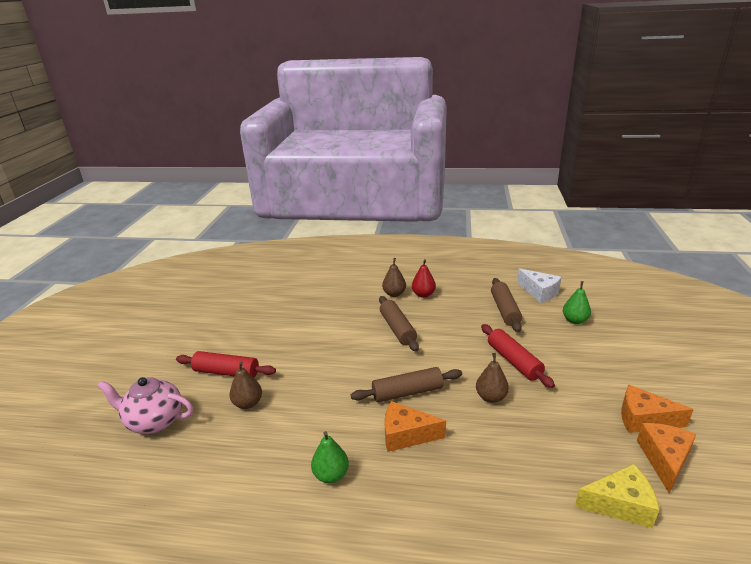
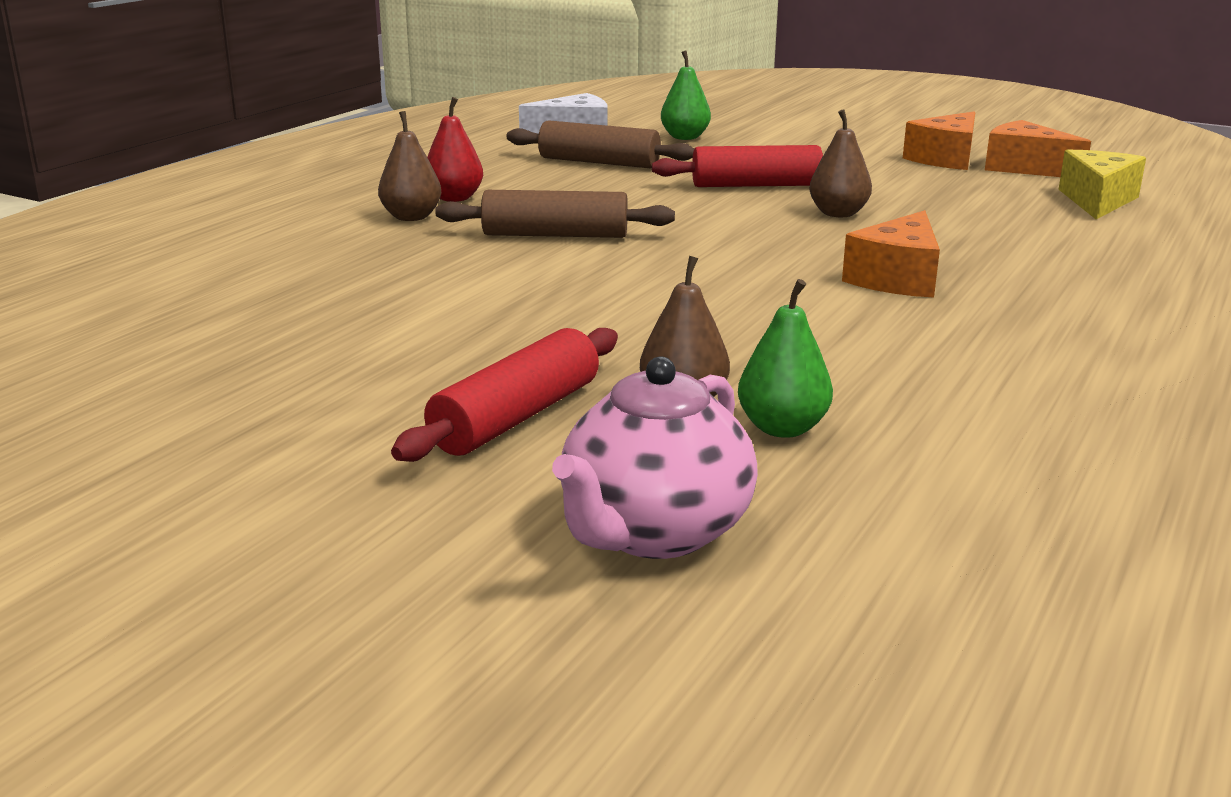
camera: 70 degrees left, 5 degrees down
(331, 475) = (974, 346): green pear -> green pear (782, 428)
(407, 392) = (777, 260): brown rolling pin -> none

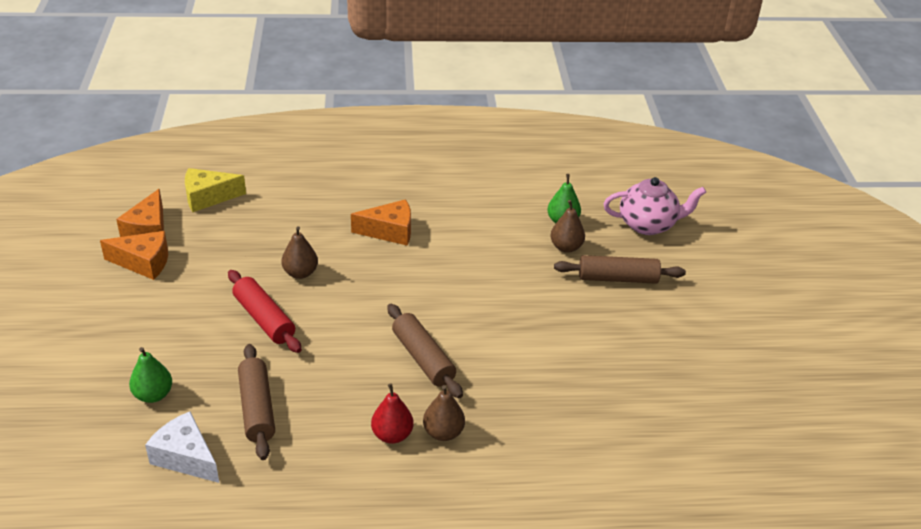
camera: 125 degrees left, 15 degrees up
(516, 417) = (618, 278): red rolling pin -> brown rolling pin

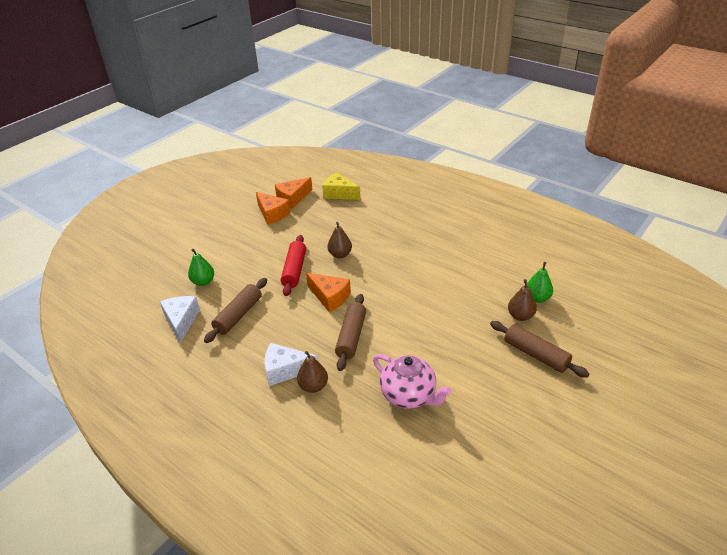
camera: 45 degrees right, 0 degrees up
(389, 231) = (415, 254): orange cheese -> orange cheese (330, 297)
(392, 435) = (285, 370): red pear -> white cheese
(648, 225) = (602, 330): pink teapot -> pink teapot (409, 395)

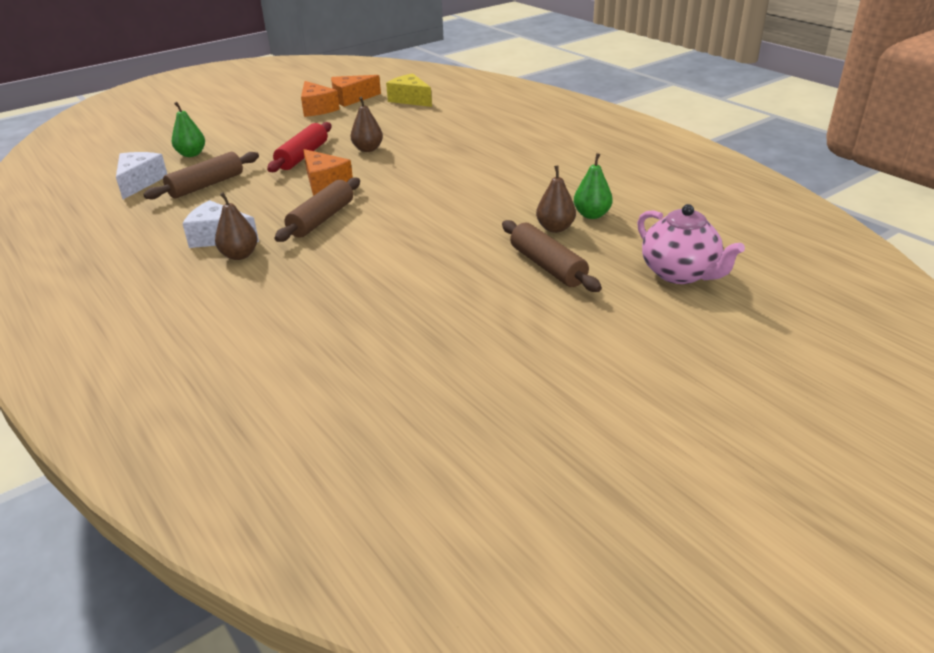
camera: 15 degrees right, 5 degrees down
(409, 395) = (349, 280): pink teapot -> pink teapot (680, 274)

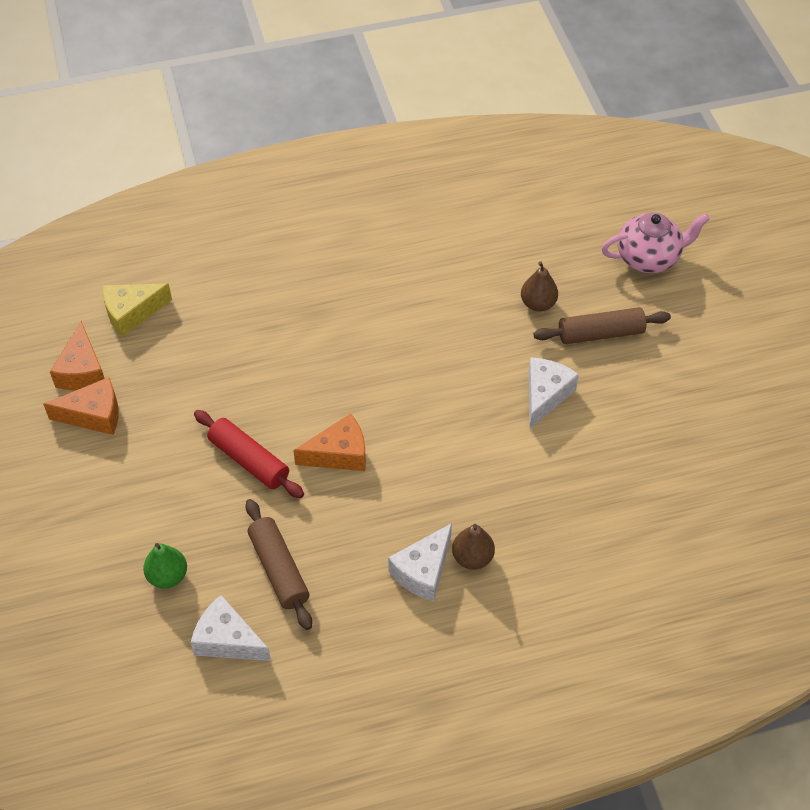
camera: 70 degrees left, 20 degrees up
(321, 219) = (427, 474): brown rolling pin -> none
(368, 149) = (267, 394): brown pear -> none
(445, 253) = (545, 395): none -> white cheese
(591, 215) = (526, 269): green pear -> none

